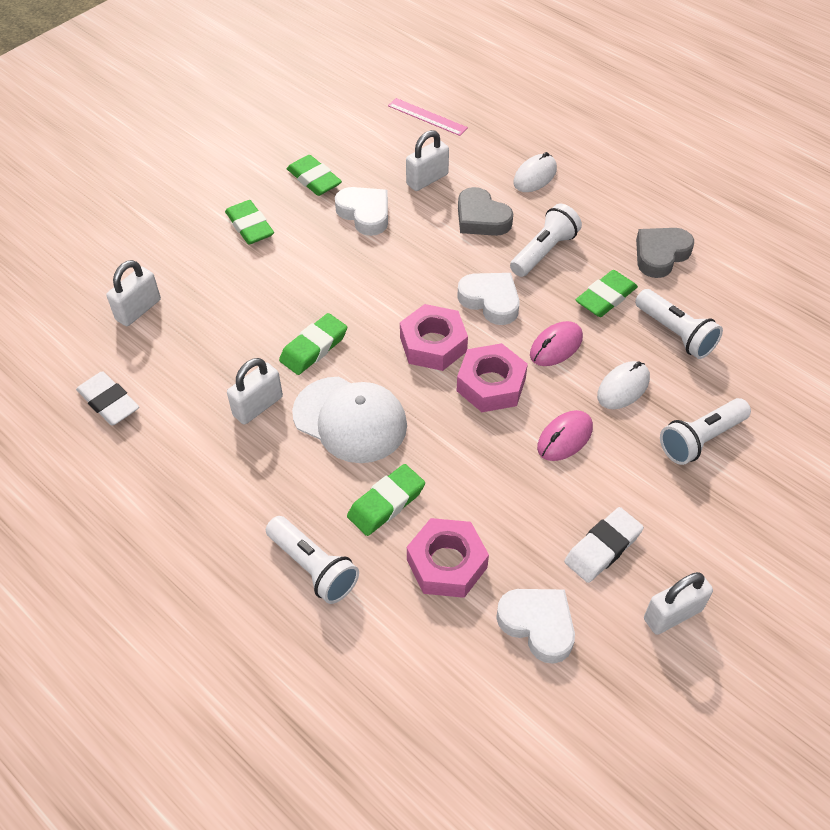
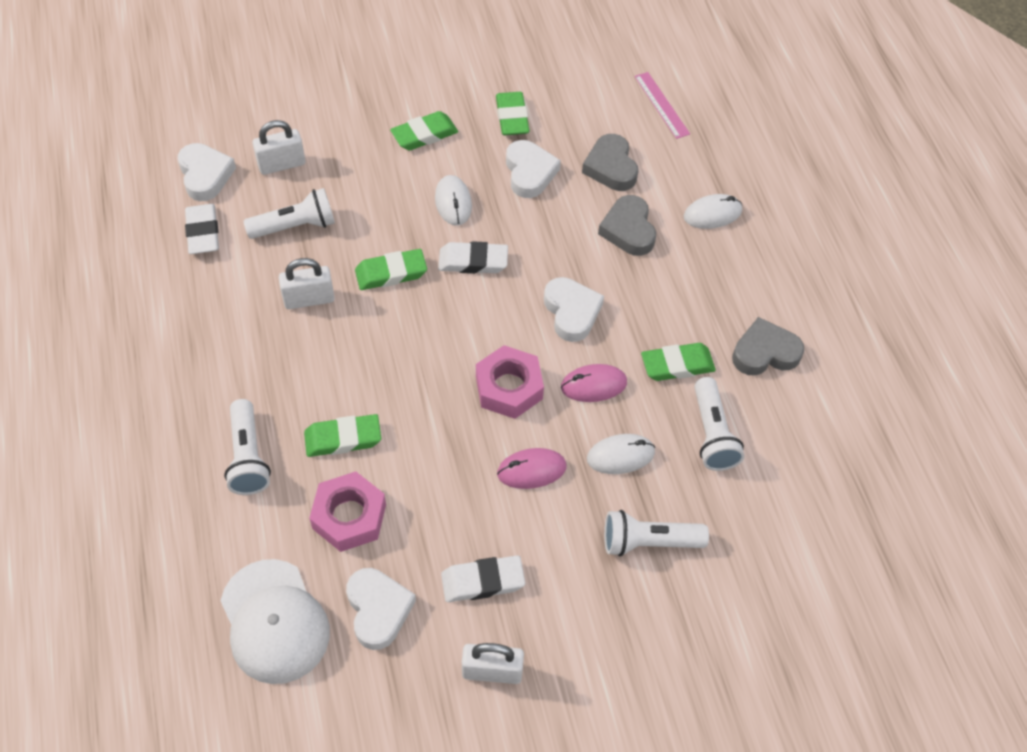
camera: 30 degrees right, 5 degrees up
(70, 353) = (205, 175): none -> white heart
(250, 226) = (424, 135): green eraser -> green eraser turned 60 degrees clockwise
(320, 266) = (453, 202): none -> white mouse
(350, 420) = (371, 352): white cap -> white cap (274, 621)
(376, 303) = (473, 261): none -> white eraser
(427, 179) = (611, 167): white padlock -> grey heart
(433, 344) = (490, 324): pink nut -> none
(544, 251) = (658, 291): white flashlight -> white flashlight (295, 226)

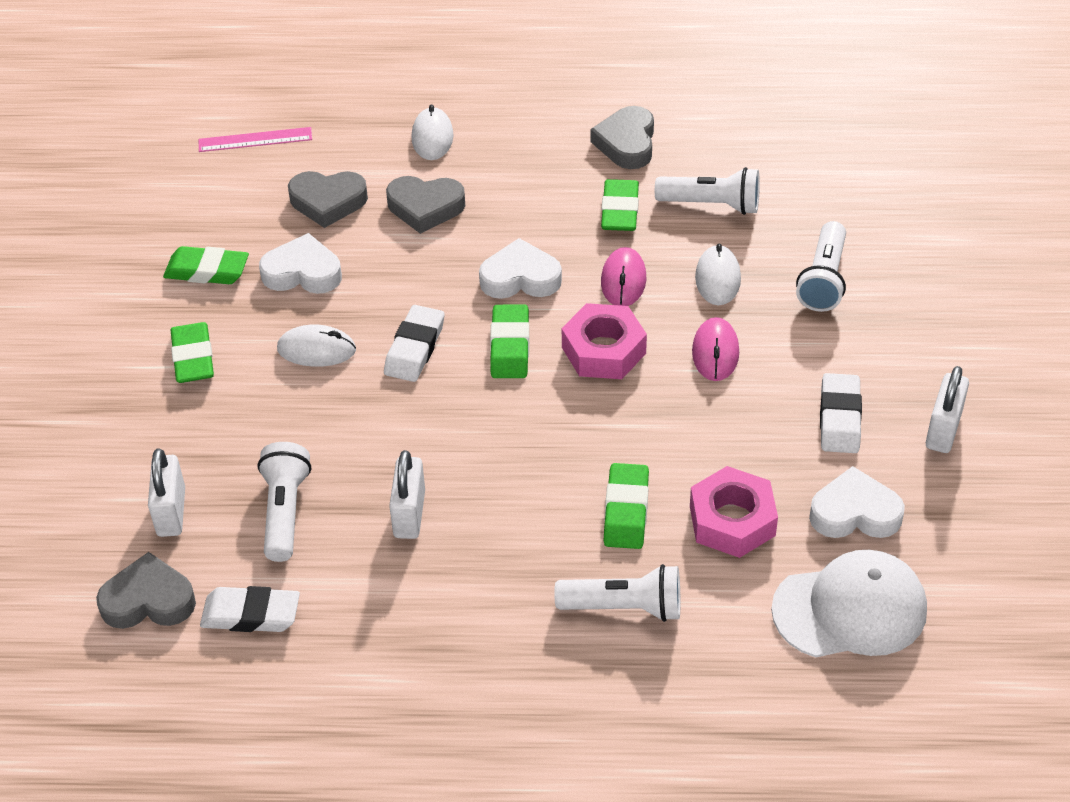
camera: 70 degrees left, 10 degrees down
(205, 175) = (148, 600): white heart -> grey heart
(391, 273) = (401, 427): green eraser -> green eraser (510, 346)

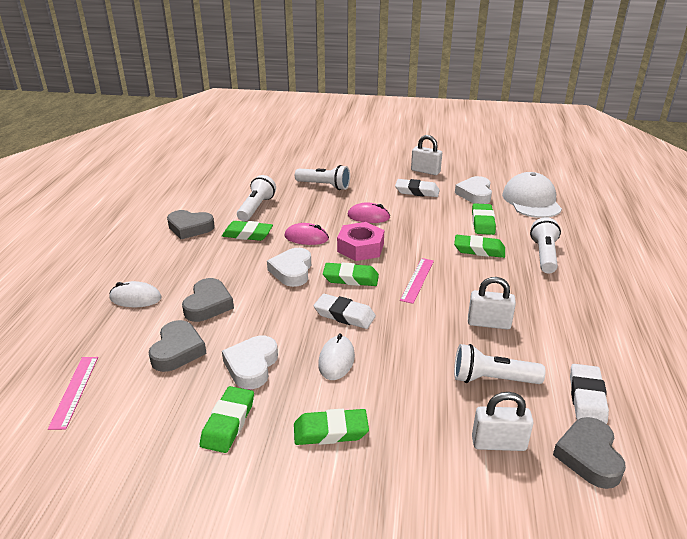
camera: 85 degrees left, 15 degrees down
(516, 427) = (417, 280): none -> pink ruler
(717, 278) = (314, 211): white mouse -> none
(732, 520) = (483, 222): pink nut -> green eraser

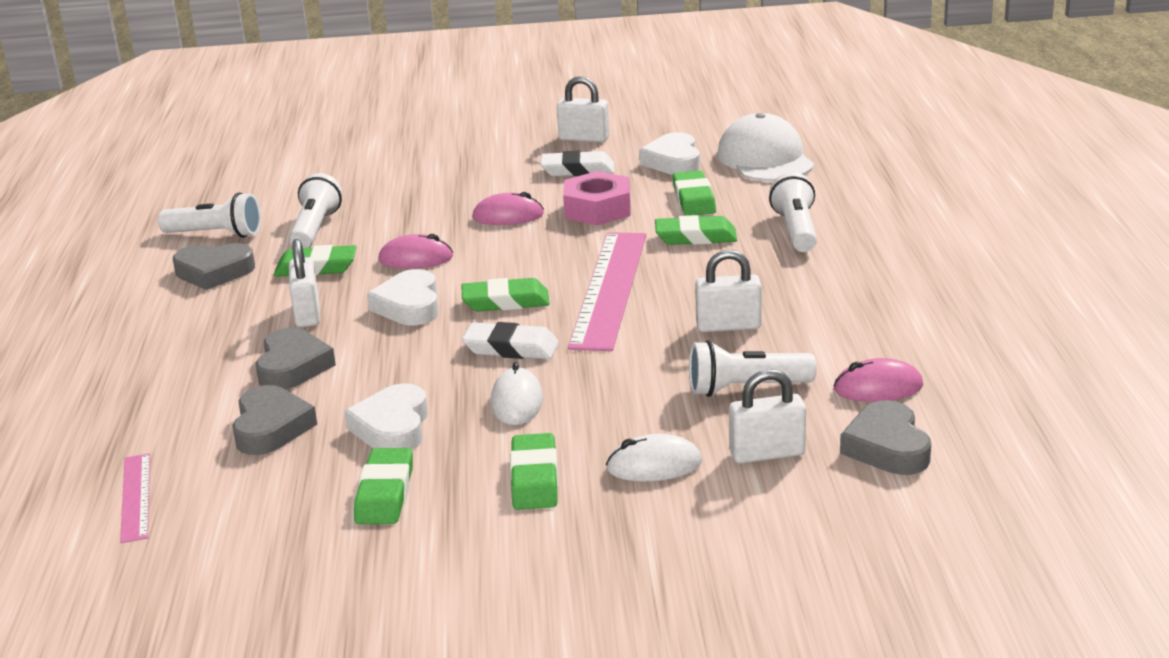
camera: 10 degrees left, 5 degrees down
(135, 298) = (170, 376): white mouse -> white mouse (654, 465)
(231, 266) = (307, 314): none -> white padlock
(324, 186) = (419, 182): white flashlight -> white flashlight (216, 234)
(330, 431) = (534, 478): green eraser -> green eraser turned 75 degrees counterclockwise
(360, 248) = (508, 260): pink nut -> pink nut (597, 209)
(417, 280) = (610, 289): pink ruler -> pink ruler, size x1.99
(587, 397) = (878, 388): white eraser -> pink mouse

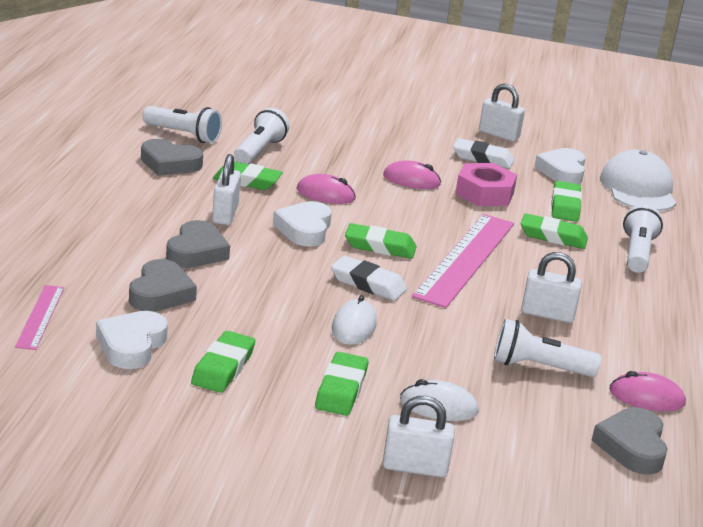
camera: 10 degrees right, 0 degrees up
(392, 427) = (251, 319): white heart -> white heart (131, 345)
(767, 453) = (532, 423): white padlock -> white padlock (414, 467)

